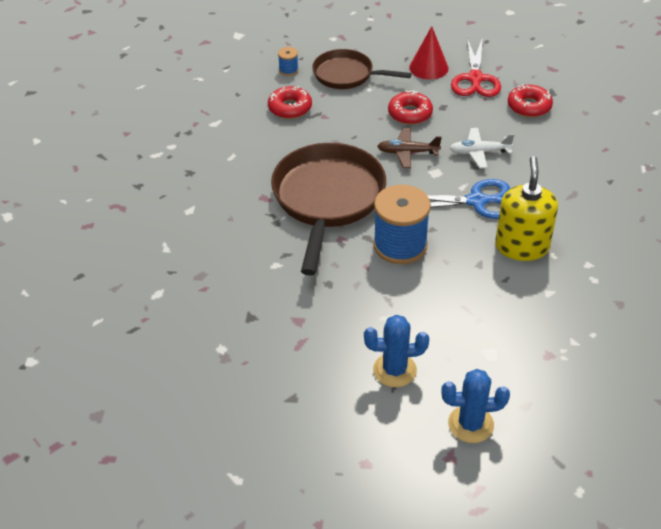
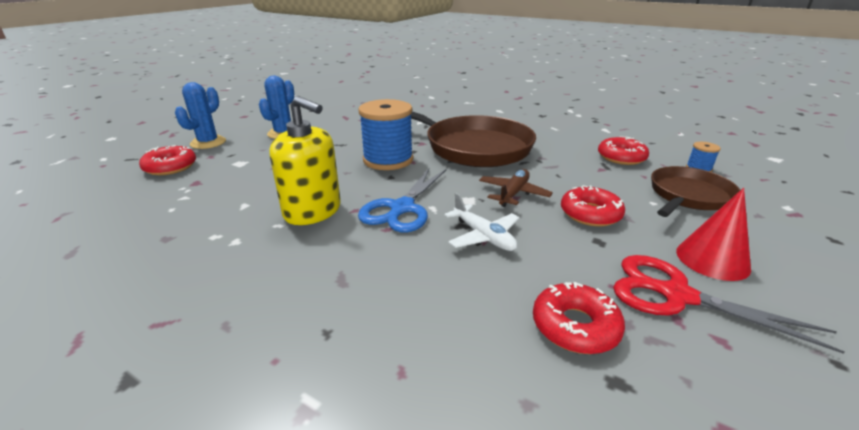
camera: 115 degrees right, 15 degrees down
(479, 152) = (483, 236): white plane -> white plane turned 120 degrees clockwise
(543, 403) = (170, 167): none -> red donut

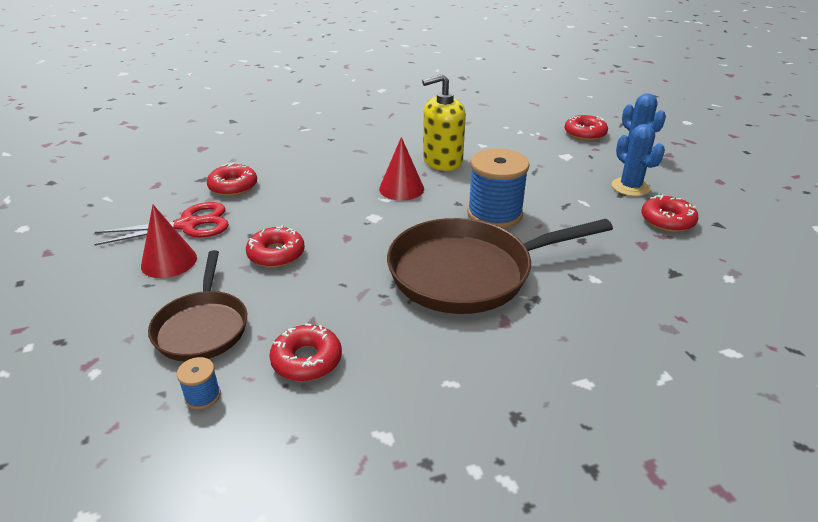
camera: 130 degrees right, 5 degrees up
(324, 119) = (667, 220): none -> red donut
(402, 208) = (401, 188): blue scissors -> red cone
(483, 236) = (326, 200): white plane -> none
(513, 193) = (352, 240): brown plane -> none

